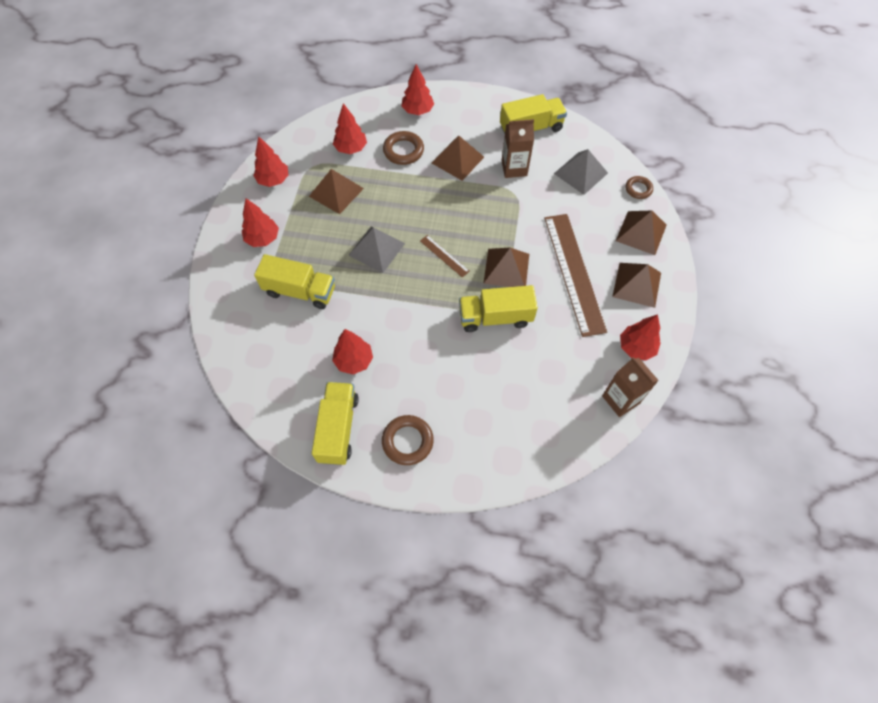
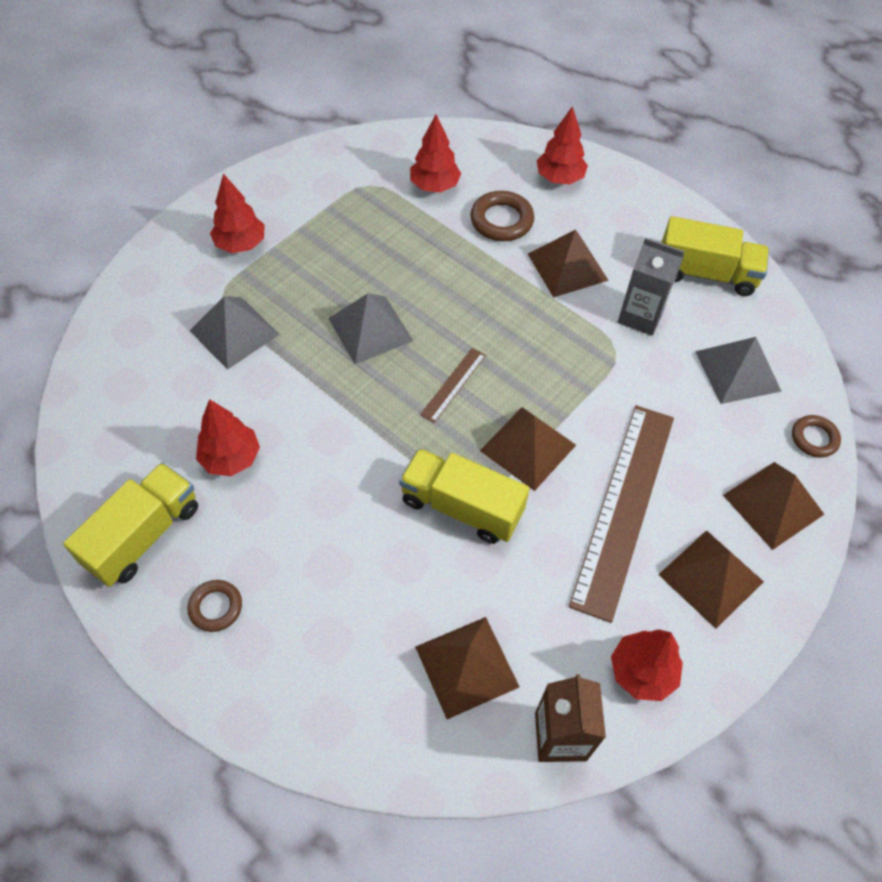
camera: 30 degrees right, 5 degrees down
(273, 180) = (309, 180): red tree -> none
(300, 291) = (234, 332): yellow truck -> grey pyramid
(336, 192) = (374, 231): brown pyramid -> brown pyramid (466, 666)
(407, 441) = (216, 607): brown ring -> brown ring, size x0.65
(444, 256) = (453, 385): brown ruler -> brown ruler turned 45 degrees clockwise
(514, 168) = (640, 316): brown carton -> grey carton

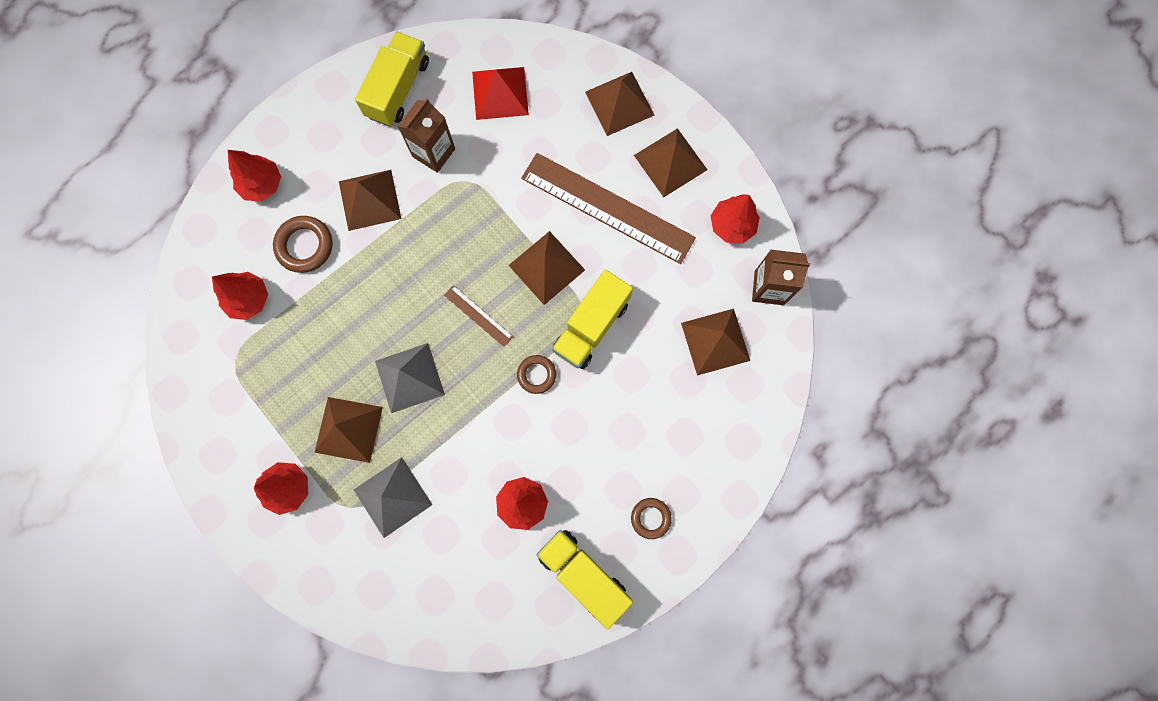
camera: 80 degrees left, 20 degrees up
(306, 284) = (348, 429): none -> brown pyramid
(640, 316) = (433, 152): grey carton -> brown carton
(737, 371) = (500, 93): grey pyramid -> red pyramid
(814, 438) = (569, 57): brown ring -> brown ring (536, 375)

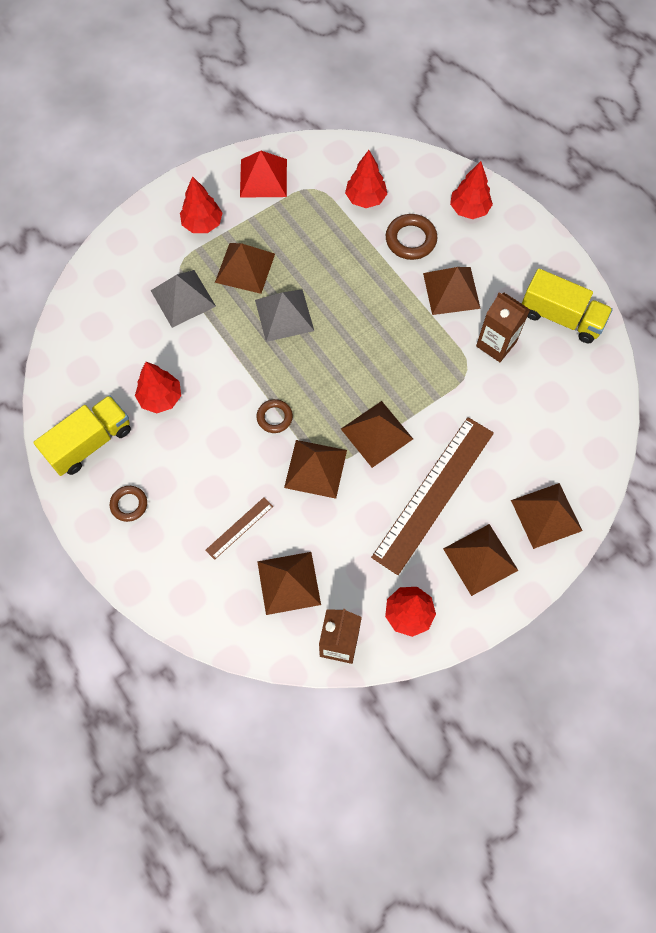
camera: 95 degrees right, 10 degrees down
(478, 315) = (335, 373): brown ruler -> brown ruler (239, 528)
(500, 93) = (557, 405): red pyramid -> red pyramid (263, 178)
(591, 326) = (315, 468): yellow truck -> brown pyramid

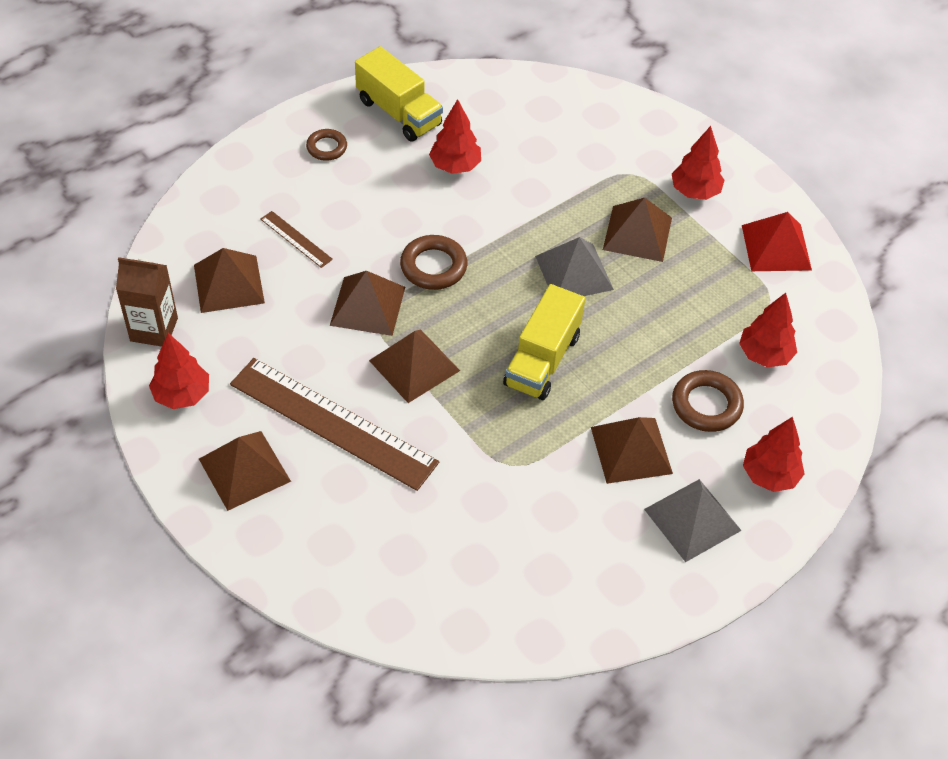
camera: 85 degrees right, 15 degrees down
(183, 298) = (587, 178): grey pyramid -> grey pyramid (692, 519)
(274, 417) = (433, 266): brown ring -> brown ring, size x1.55
(496, 344) = (551, 500): brown carton -> none
(546, 515) = (299, 546): brown pyramid -> none
(561, 317) = (602, 583): yellow truck -> yellow truck (542, 360)

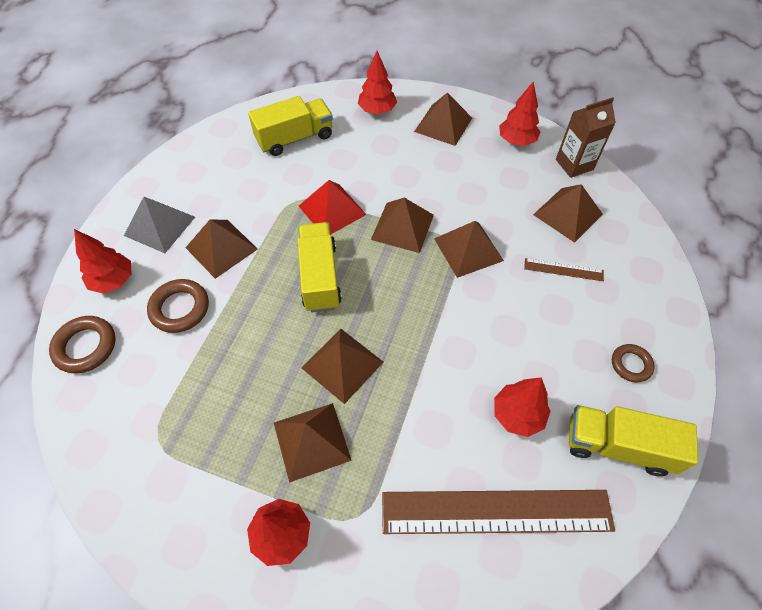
camera: 150 degrees right, 5 degrees up
(333, 423) = (420, 169): brown ruler -> brown ruler (496, 512)
(433, 266) = (451, 305): brown ring -> brown ring (85, 347)
(452, 560) = (295, 138): none -> yellow truck
(574, 272) = (342, 365): grey pyramid -> brown pyramid
(764, 354) = (146, 378): red tree -> red tree (377, 110)
(776, 247) = (170, 509): red pyramid -> red pyramid (332, 210)

